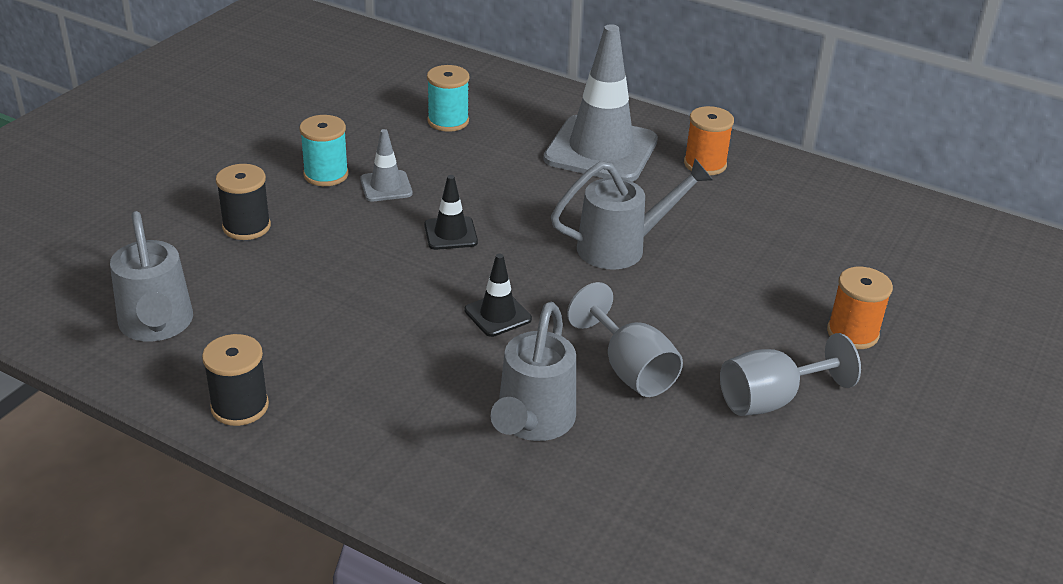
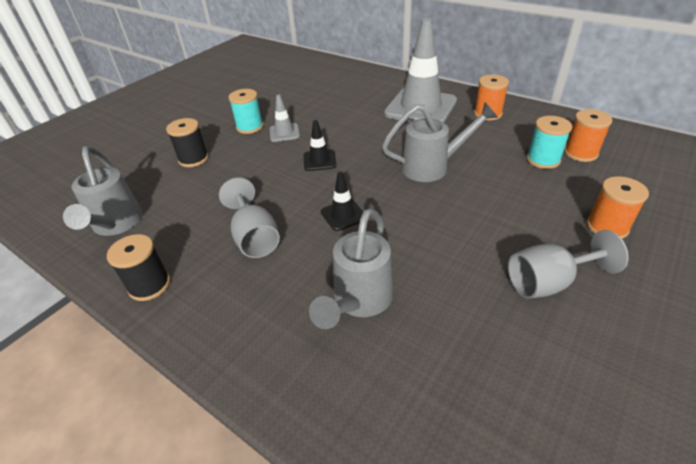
camera: 10 degrees right, 5 degrees up
(448, 121) = (328, 95): turquoise spool -> turquoise spool (543, 160)
(629, 369) = (436, 256): grey goblet -> grey goblet (254, 237)
(833, 231) = (580, 153): none -> orange spool

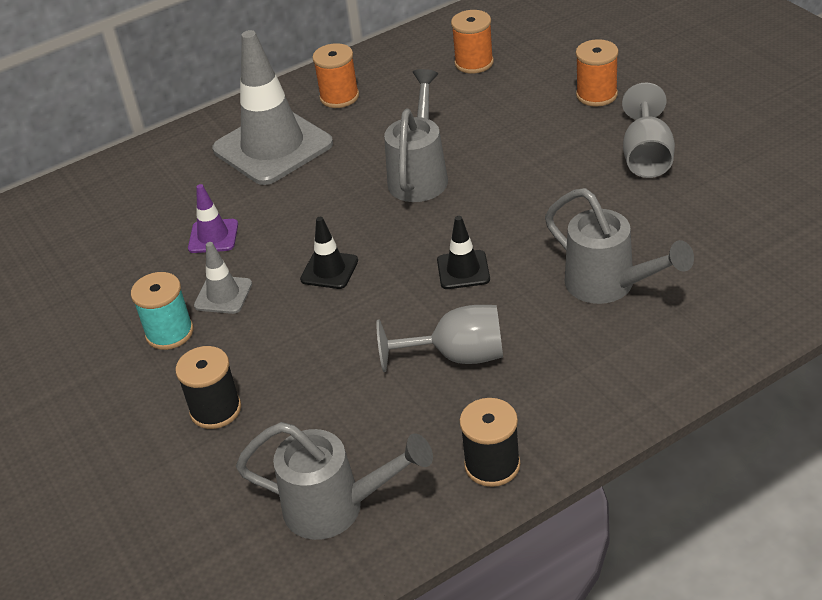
camera: 65 degrees left, 0 degrees up
(331, 115) = (213, 236): none -> purple traffic cone
(543, 160) = (467, 91): turquoise spool -> none

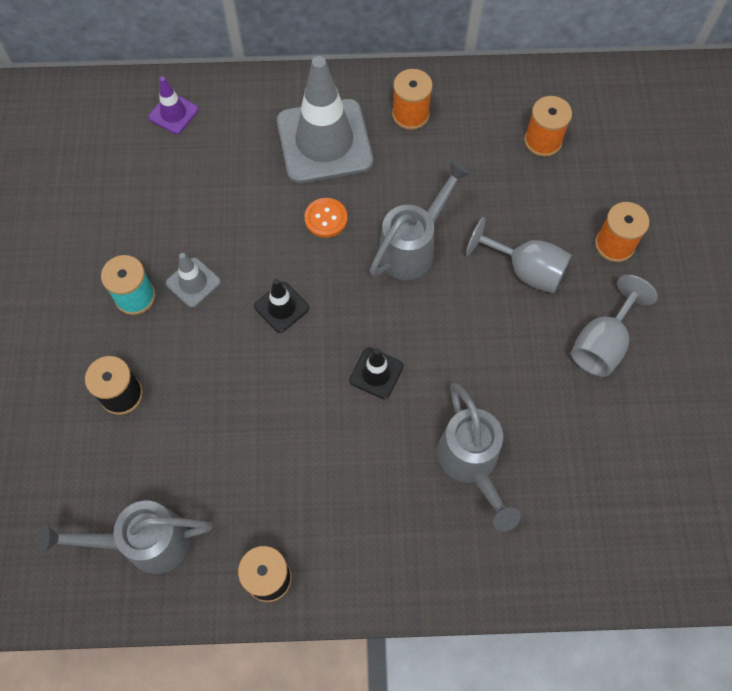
camera: 25 degrees right, 25 degrees up
(213, 236) = (222, 215): purple traffic cone -> purple traffic cone (173, 113)
(319, 194) = (326, 218): none -> orange button
(337, 508) = (144, 543): grey watering can -> grey watering can turned 135 degrees clockwise
(457, 356) = (314, 458): grey goblet -> grey goblet (525, 270)

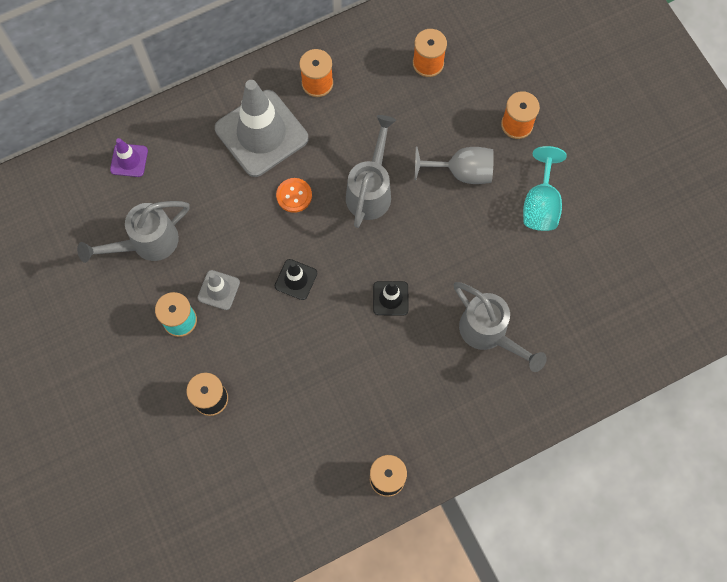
camera: 25 degrees left, 5 degrees up
(144, 543) = (286, 495): grey watering can -> grey watering can (146, 243)
(602, 343) = (540, 204): grey goblet -> turquoise goblet

